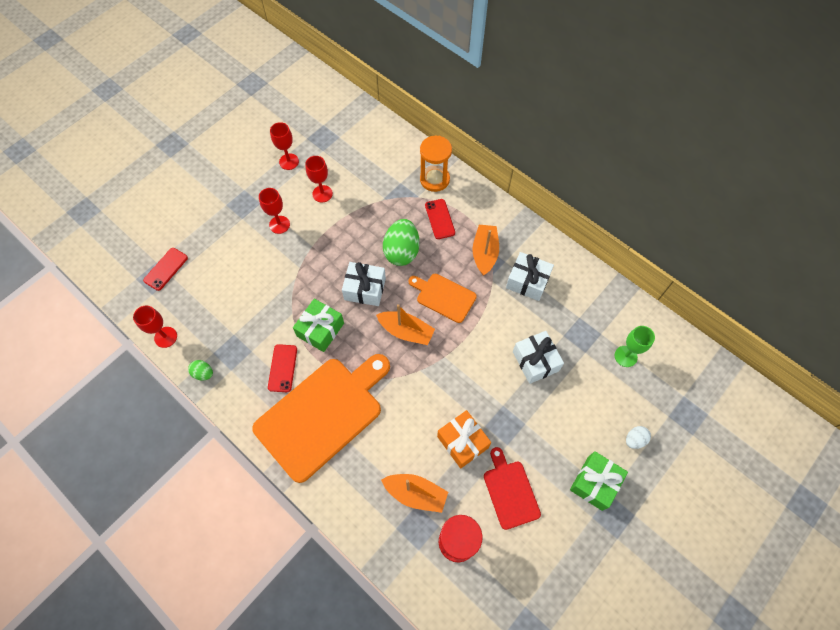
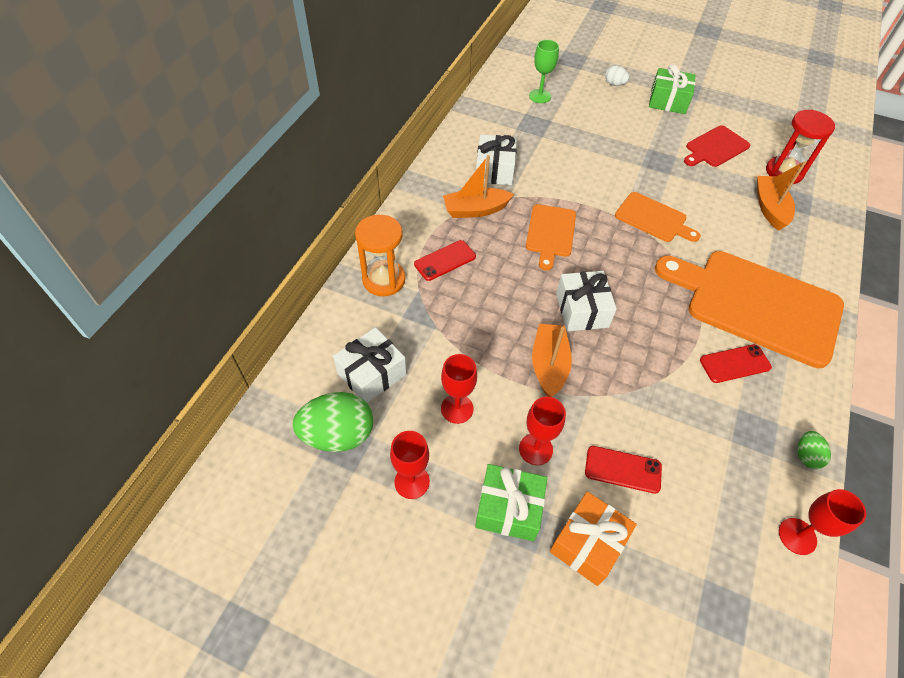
camera: 110 degrees left, 10 degrees down
(166, 269) = (698, 598): red phone -> red phone (623, 469)
(320, 330) = (662, 340): green gift -> green gift (509, 509)
(401, 251) = (510, 287): green egg -> green egg (338, 434)
(406, 331) = (612, 256): orange boat -> orange boat (549, 365)
(435, 382) = (653, 219): none -> orange cutting board
(462, 442) = (697, 186): orange gift -> orange gift (588, 543)
(535, 361) = (582, 151): white gift -> white gift (372, 374)

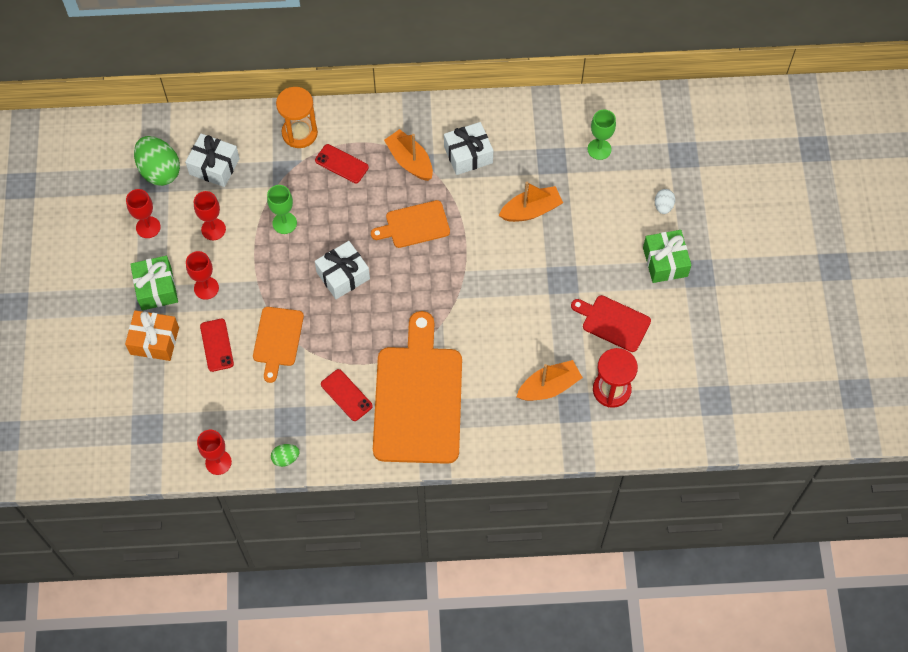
camera: 65 degrees right, 10 degrees up
(488, 336) = (284, 223): none -> green goblet
(549, 365) = (279, 271): orange boat -> orange boat (531, 210)
(653, 219) = (478, 296): orange cutting board -> orange cutting board (277, 340)

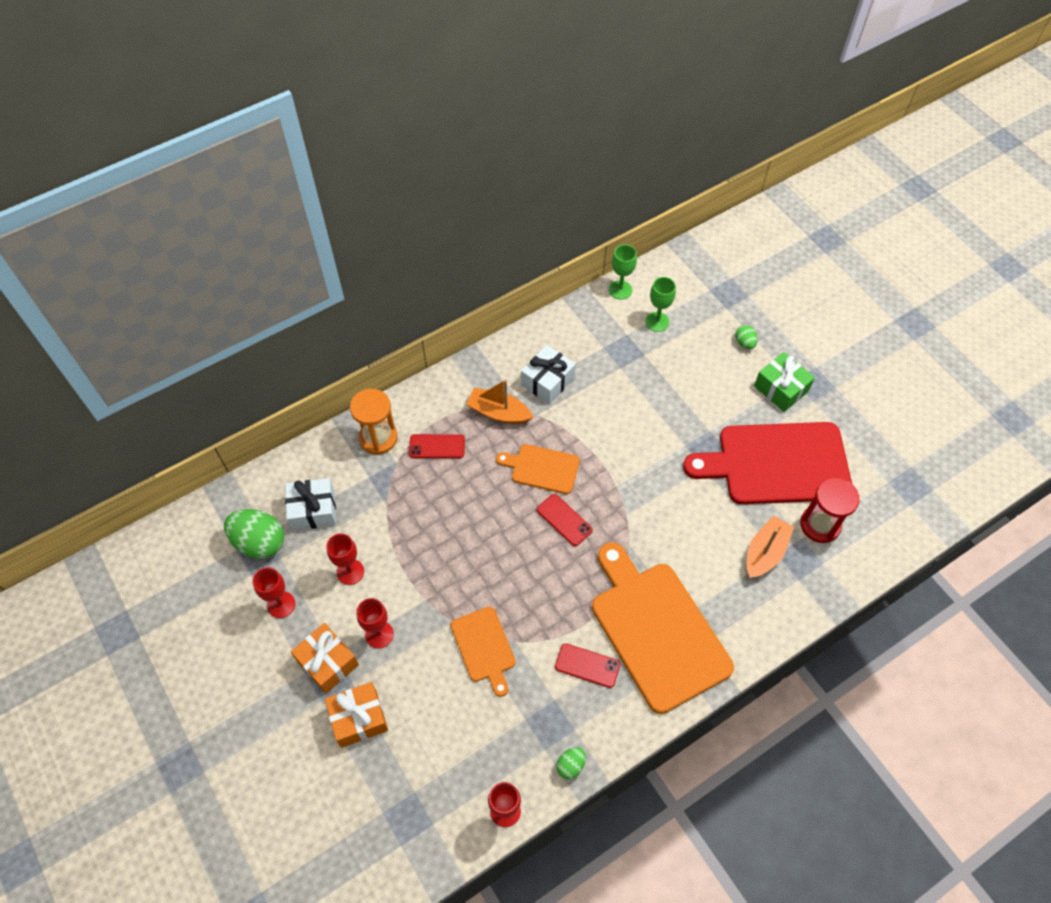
camera: 30 degrees left, 5 degrees down
(156, 288) = (327, 663): green gift -> orange gift
(217, 345) = (426, 687): red phone -> red phone (564, 520)
(284, 223) = (417, 529): green goblet -> green goblet (620, 290)
(343, 275) = (507, 550): white gift -> none
(414, 225) = (542, 468): orange cutting board -> orange cutting board turned 60 degrees clockwise
(531, 210) = (636, 402): orange boat -> none
(613, 322) = (777, 463): red cutting board -> red cutting board, size x1.98
(663, 206) = (744, 343): white egg -> green egg

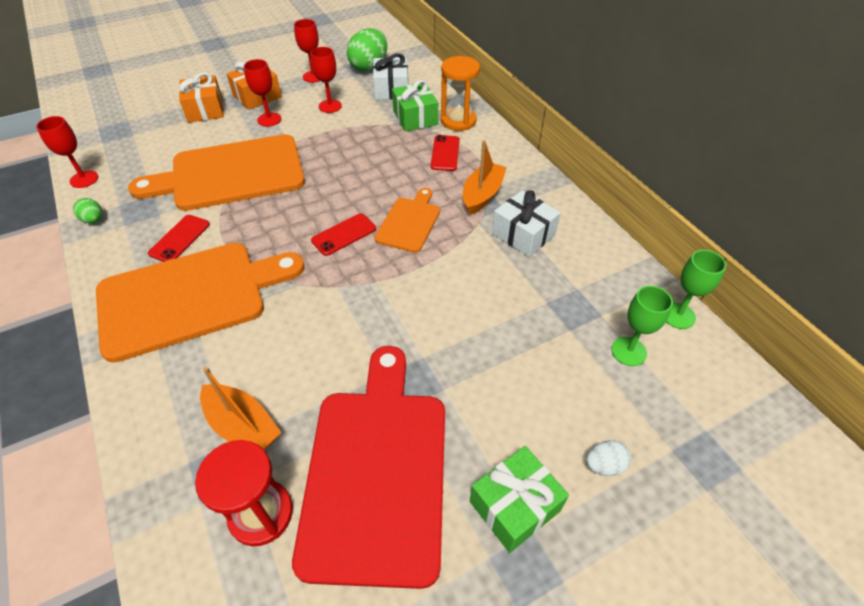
camera: 95 degrees right, 10 degrees down
(373, 479) = (415, 118): none -> green gift
(484, 647) = (231, 174): orange cutting board -> orange cutting board, size x1.98
(744, 343) = (604, 465): green egg -> white egg

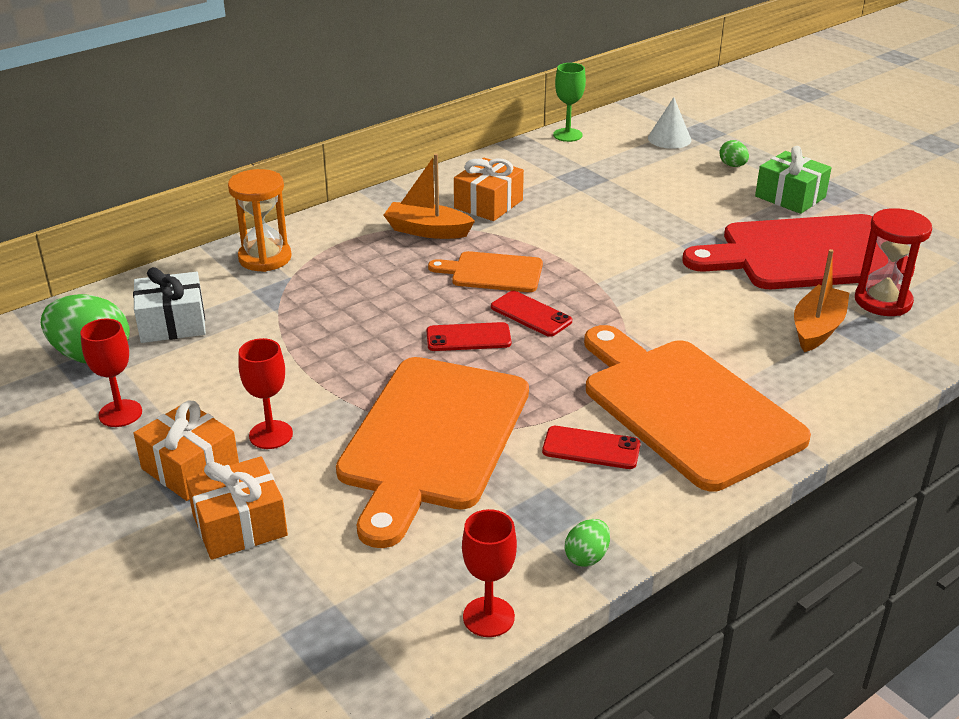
camera: 100 degrees left, 15 degrees down
(231, 174) = (432, 439): orange cutting board -> orange cutting board turned 45 degrees clockwise
(330, 106) = (226, 376): red goblet -> none
(415, 118) = (259, 292): green gift -> none
(445, 153) = (346, 261): red phone -> red phone (468, 338)
(523, 234) = (488, 204): white gift -> orange gift
(604, 465) = (732, 165): white egg -> green egg
(628, 351) = (619, 155): green goblet -> none
(679, 414) = (669, 139): none -> white cone

